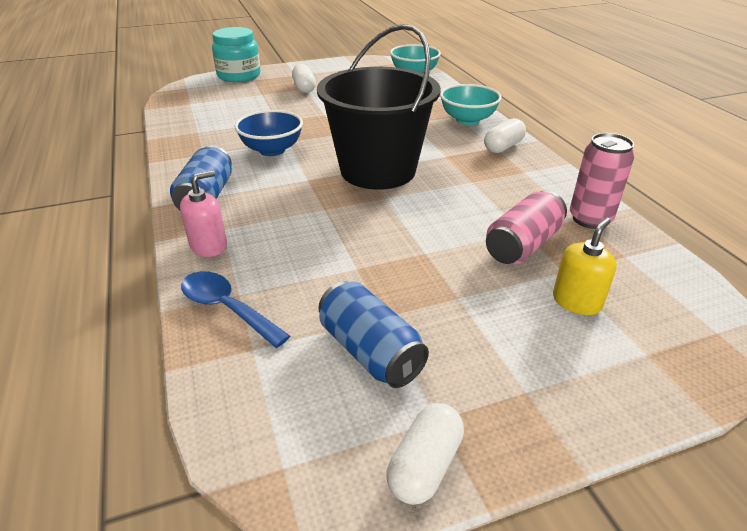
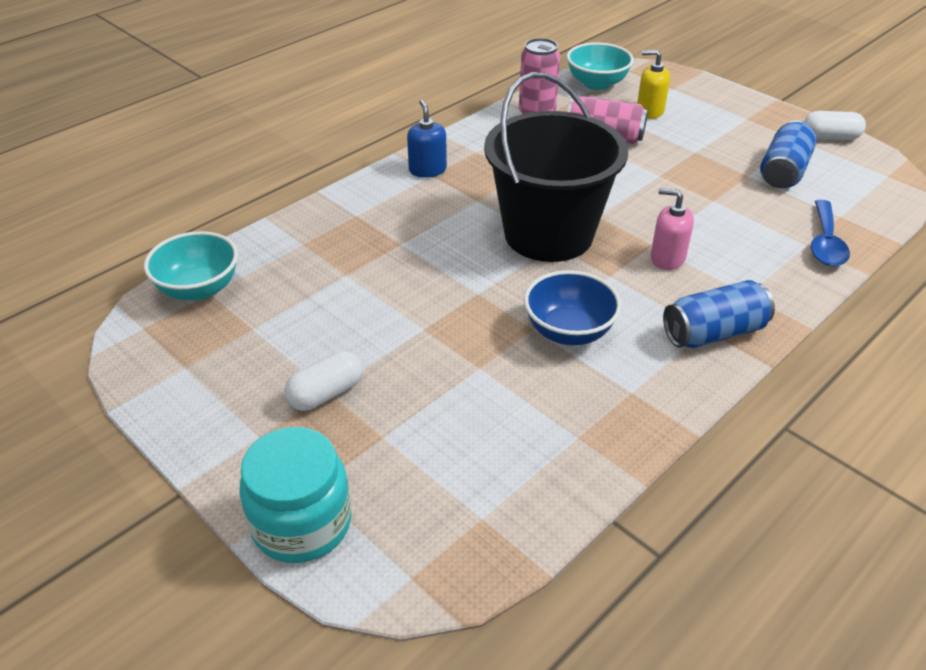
camera: 115 degrees left, 5 degrees up
(209, 246) = (778, 288): pink soap dispenser -> pink soap dispenser (667, 258)
(467, 120) = (366, 204): turquoise bowl -> turquoise bowl (597, 84)
(503, 147) = (427, 170): white capsule -> blue soap dispenser

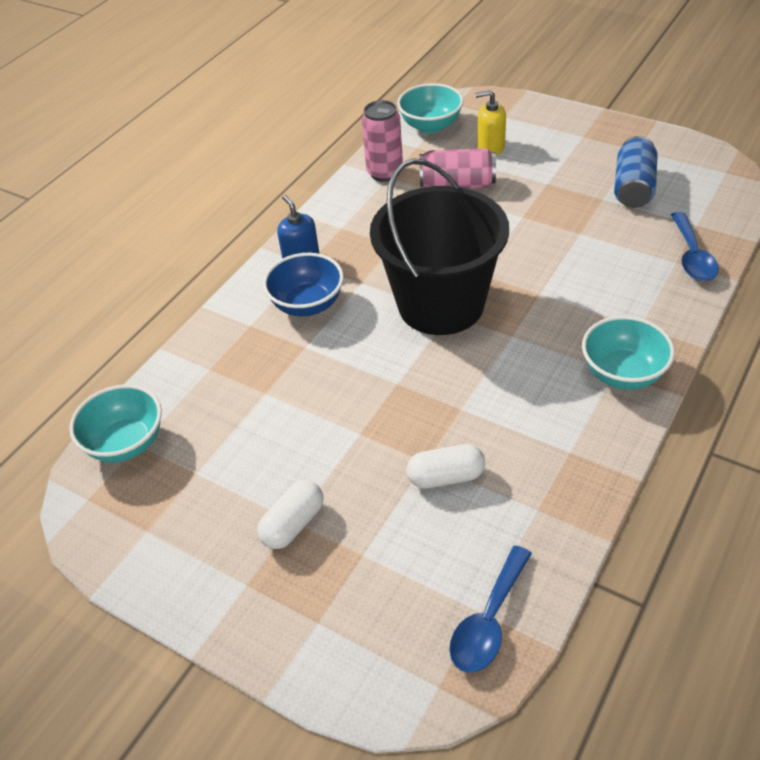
camera: 10 degrees left, 5 degrees up
(301, 523) = (320, 661): turquoise jar -> none
(487, 528) = (488, 620): none -> blue spoon
(569, 331) = (494, 403): blue bowl -> blue bowl (307, 304)
(667, 258) = (557, 305): pink soap dispenser -> none
(713, 333) = (623, 373): blue can -> turquoise bowl
(830, 137) = (663, 141): white capsule -> white capsule (446, 477)

